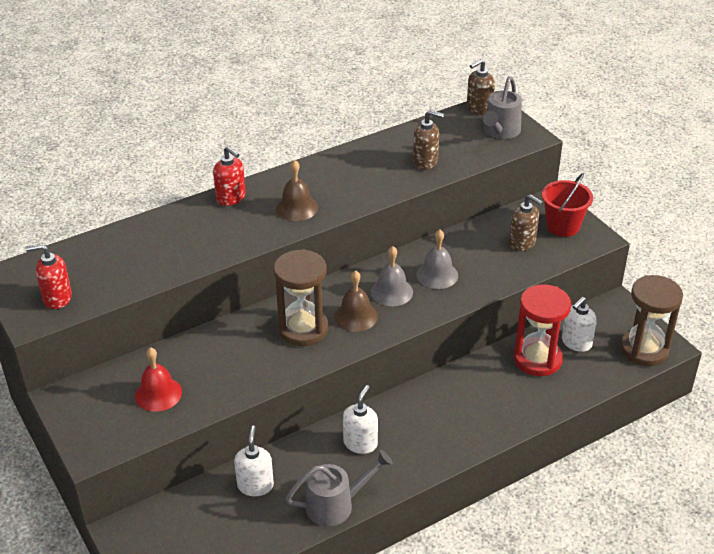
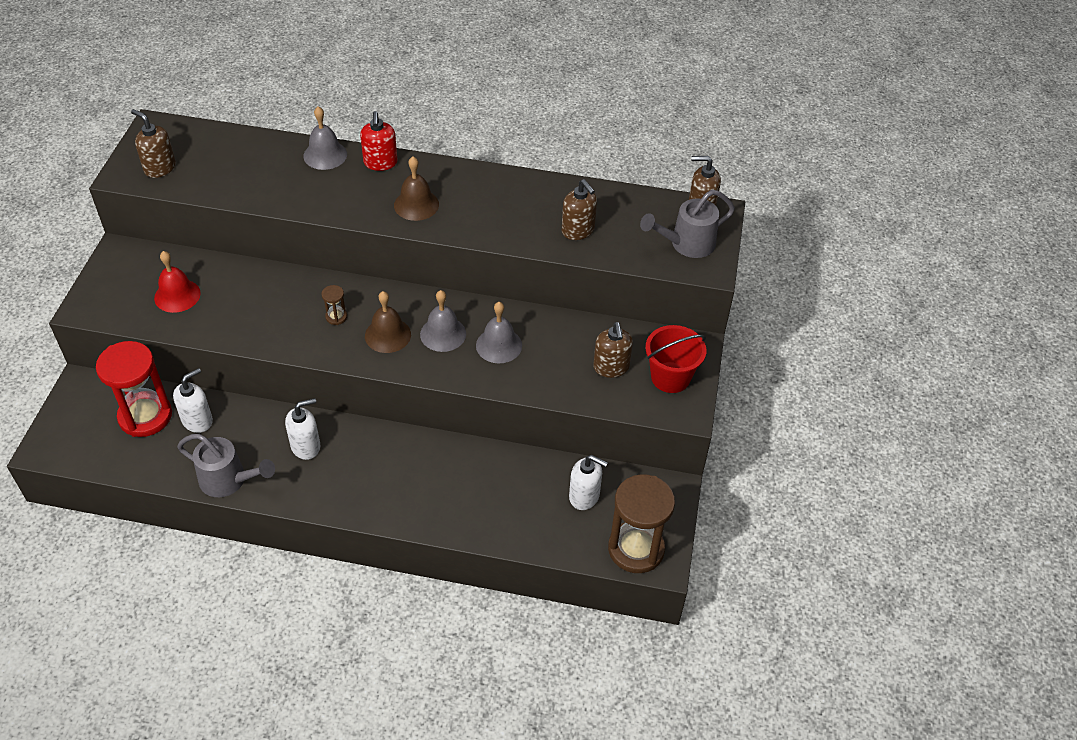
camera: 40 degrees right, 10 degrees up
(57, 298) = (160, 168): red soap dispenser -> brown soap dispenser
(181, 216) = (325, 155): none -> grey bell
(303, 329) = (336, 317): brown hourglass -> brown hourglass, size x0.41
(537, 359) = (531, 485): red hourglass -> red hourglass (145, 416)
(576, 343) = (584, 496): white soap dispenser -> white soap dispenser turned 150 degrees counterclockwise

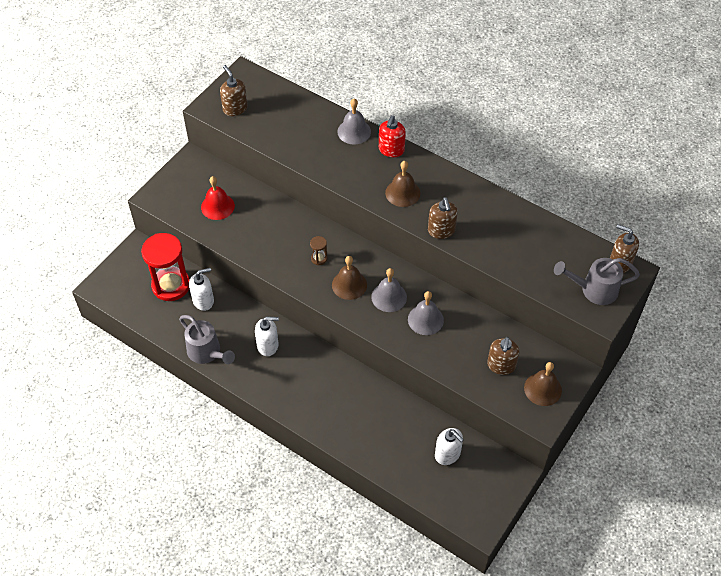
camera: 25 degrees right, 5 degrees up
(578, 230) = (514, 252): brown soap dispenser -> brown soap dispenser (441, 231)
(636, 549) = (467, 508): brown hourglass -> none
(670, 377) = (543, 389): red bucket -> brown bell

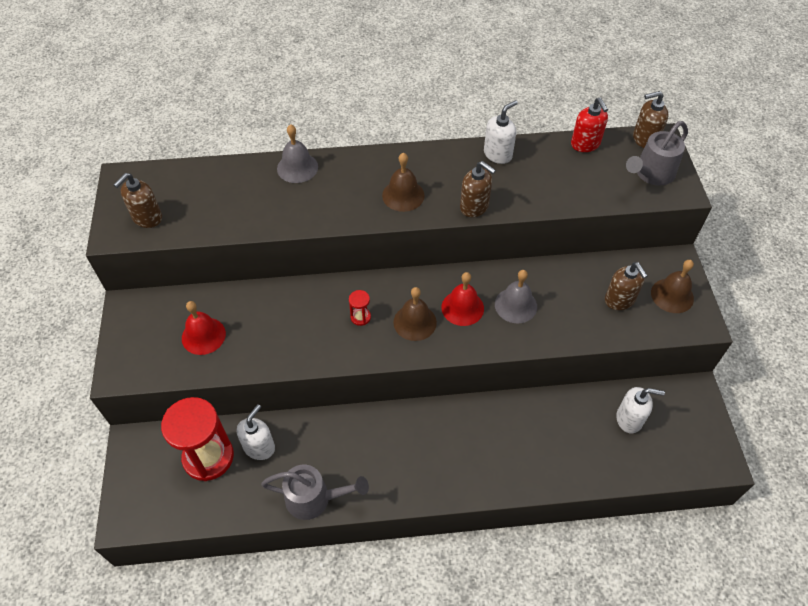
camera: 40 degrees left, 0 degrees up
(235, 108) = (147, 218): brown soap dispenser -> brown soap dispenser turned 75 degrees counterclockwise
(268, 345) = (369, 443): white soap dispenser -> white soap dispenser (498, 154)
(319, 258) = (360, 317): brown hourglass -> red hourglass
(389, 297) = (462, 308): grey bell -> red bell
(391, 150) = (351, 163): red soap dispenser -> red soap dispenser (585, 144)

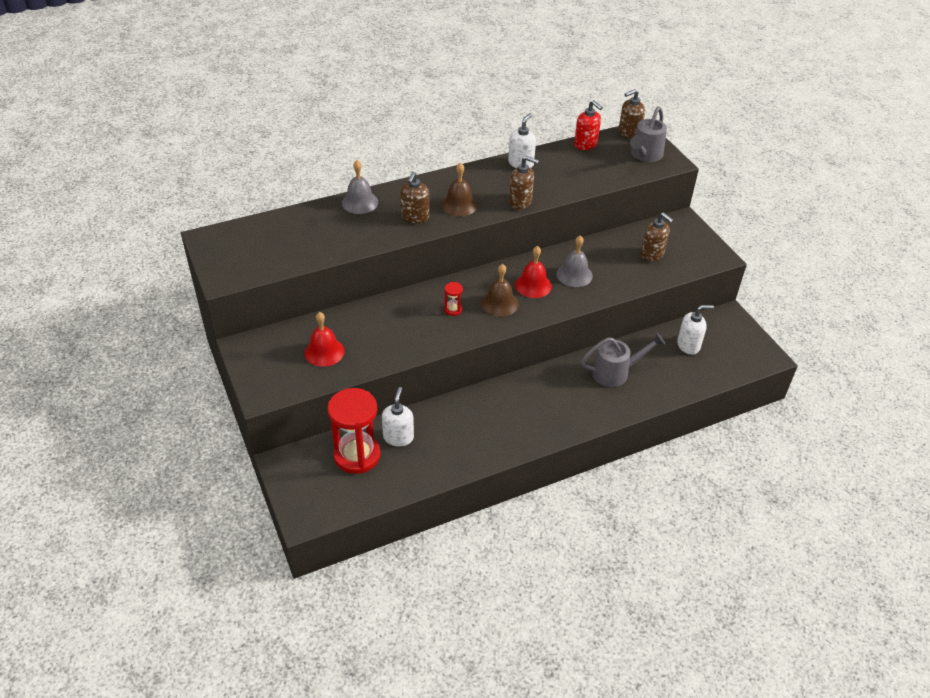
camera: 20 degrees left, 10 degrees down
(147, 218) = (247, 262): brown soap dispenser -> brown soap dispenser (415, 217)
(314, 499) = (464, 461): grey watering can -> grey watering can (616, 372)
(672, 295) = (689, 243): brown bell -> none

